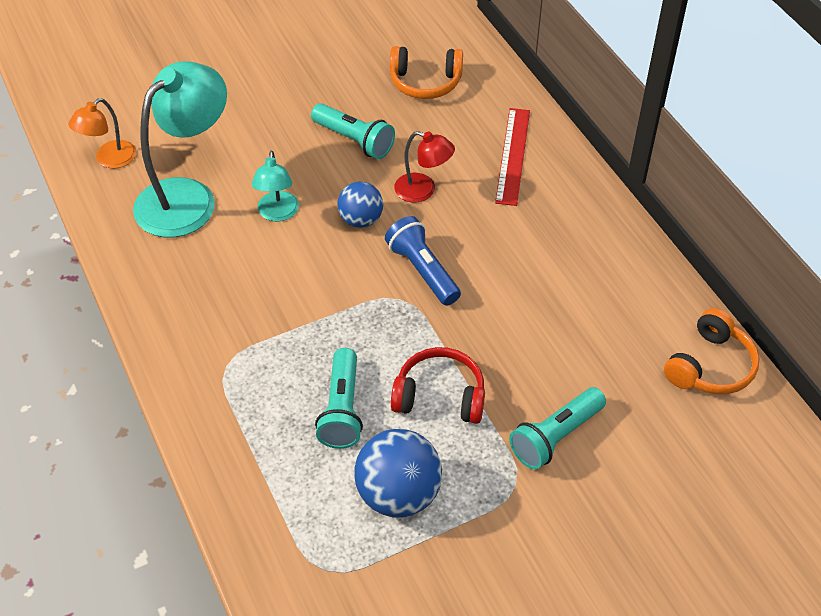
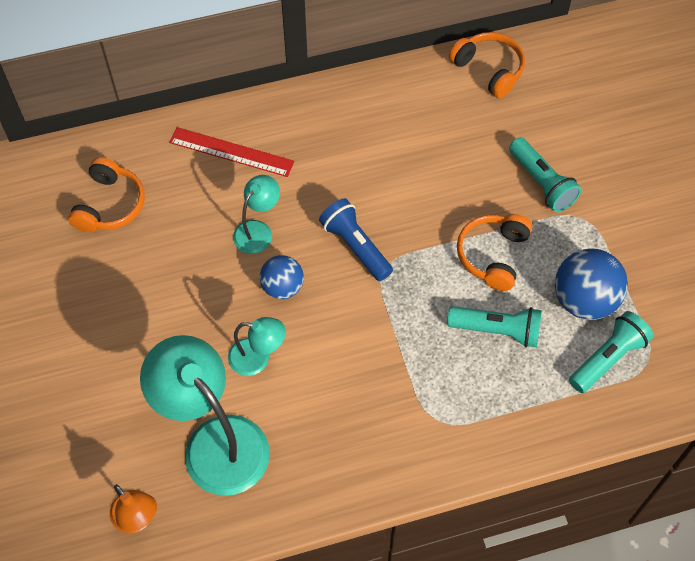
camera: 80 degrees left, 10 degrees up
(354, 140) = (175, 278): turquoise flashlight -> turquoise flashlight (607, 358)
(422, 271) = (355, 246): blue flashlight -> blue flashlight turned 75 degrees clockwise
(423, 191) = (258, 230): red lamp -> turquoise lamp
(440, 396) = (493, 255): red headphones -> orange headphones

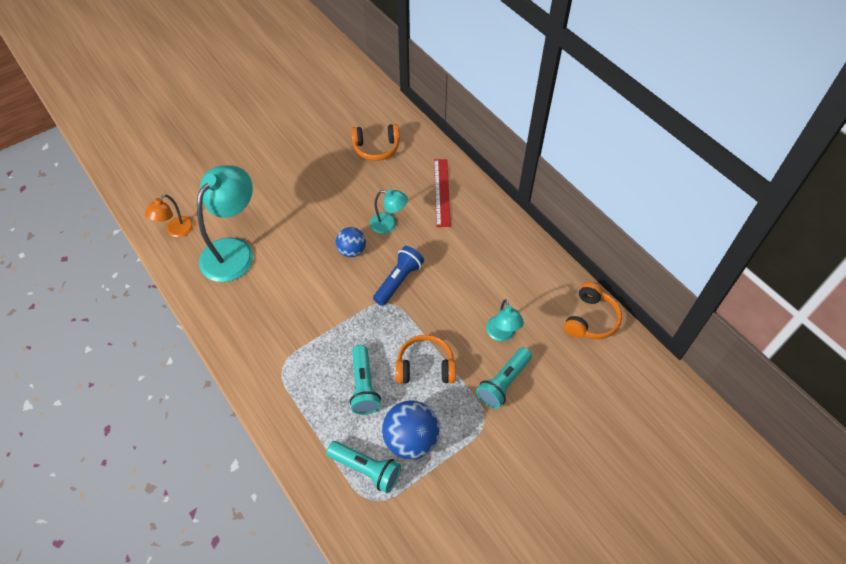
camera: 70 degrees right, 5 degrees down
(258, 358) = (296, 254): turquoise lamp -> turquoise lamp (502, 334)

